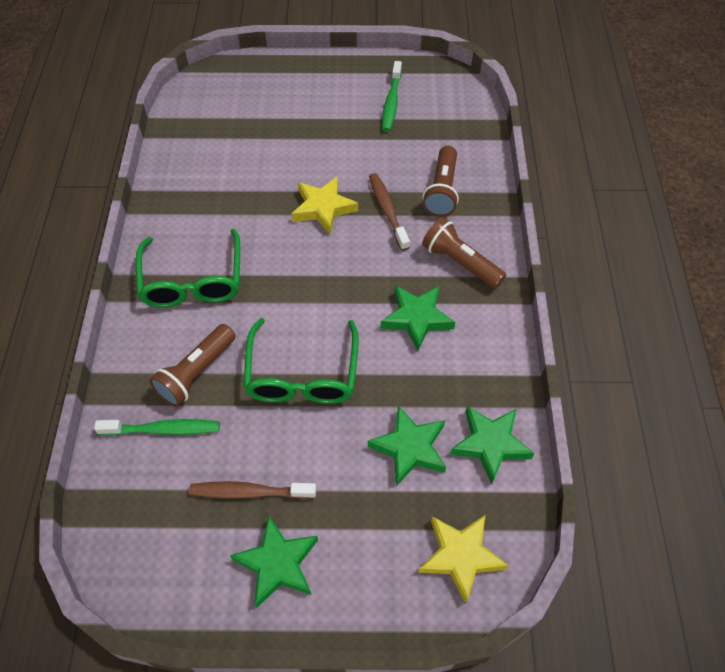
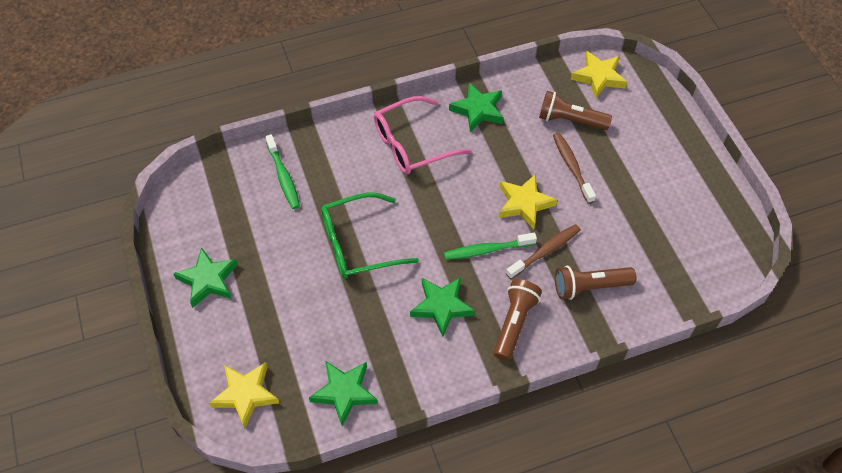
camera: 70 degrees right, 0 degrees up
(192, 281) = (412, 144): green glasses -> pink glasses
(196, 373) = (334, 178): brown flashlight -> brown flashlight (570, 120)
(202, 99) = (598, 77): none -> yellow star
(249, 492) = (254, 245): brown toothbrush -> brown toothbrush (572, 167)
(391, 102) = (678, 214): green toothbrush -> green toothbrush (487, 250)
(410, 448) = (321, 336): green star -> green star (478, 110)

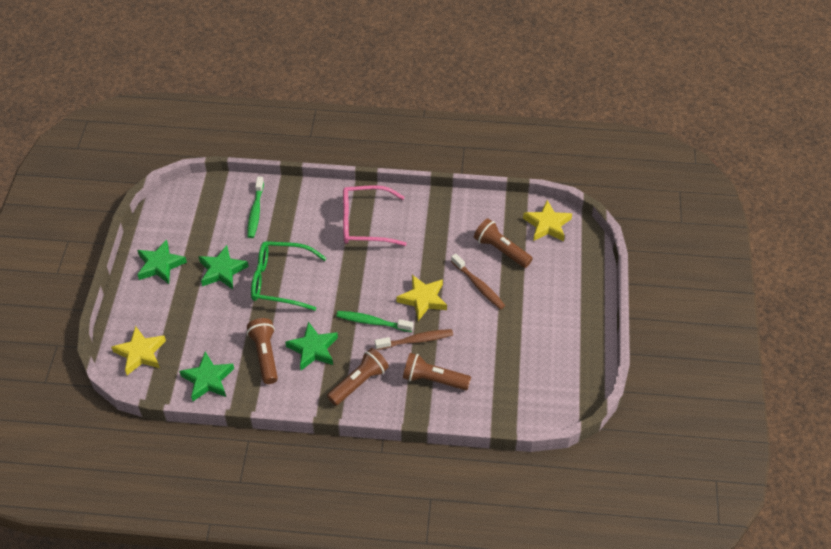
camera: 25 degrees right, 5 degrees down
(393, 336) = (265, 355): none -> brown flashlight
(478, 110) = (432, 215): green star -> green star (222, 270)
(572, 167) = (479, 286): brown toothbrush -> brown toothbrush turned 135 degrees clockwise

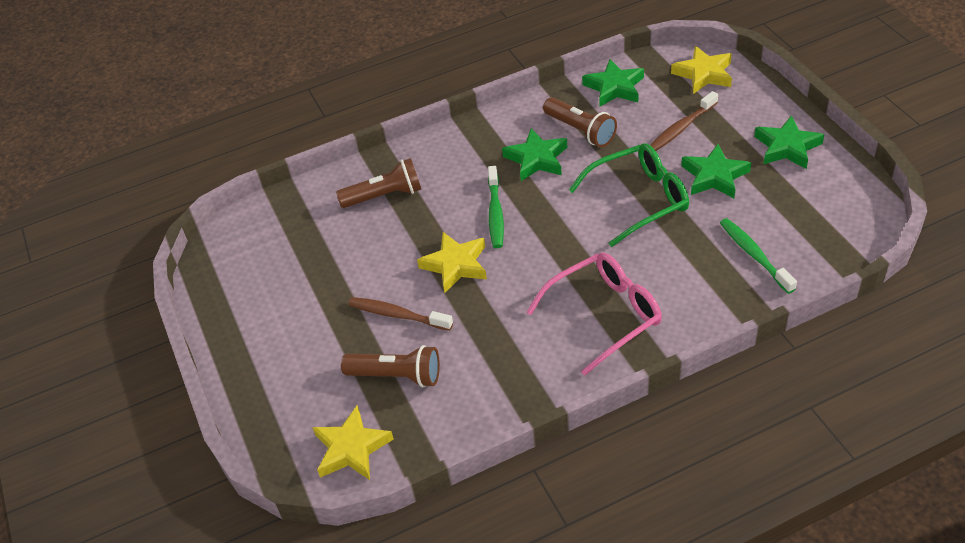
camera: 155 degrees right, 5 degrees down
(359, 382) = (462, 156): brown flashlight -> none
(372, 322) = (495, 213): green toothbrush -> green toothbrush turned 105 degrees clockwise
(416, 340) = (431, 221): brown toothbrush -> brown toothbrush (681, 128)

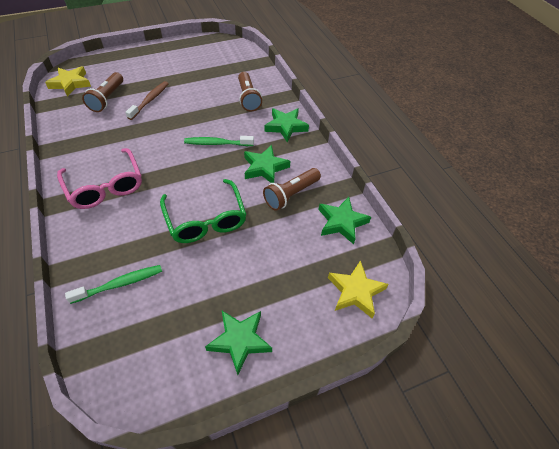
camera: 85 degrees right, 5 degrees up
(456, 265) = (178, 124): yellow star -> none
(681, 128) = (282, 261): brown toothbrush -> none
(714, 176) = (217, 274): green star -> green star (286, 126)

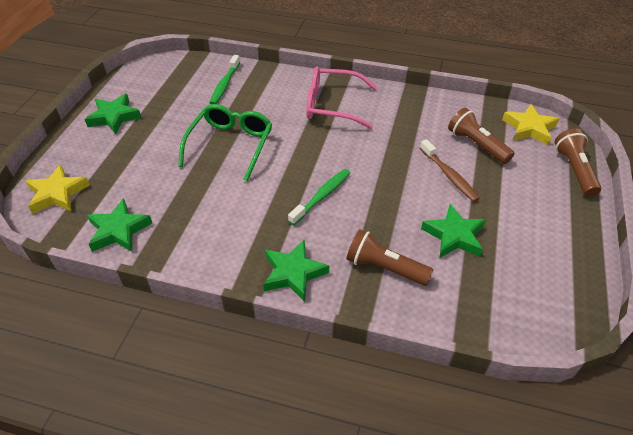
camera: 130 degrees right, 5 degrees down
(206, 220) = (230, 145): green glasses -> green glasses turned 90 degrees clockwise
(265, 167) = (248, 215): green star -> green star (454, 235)
(291, 195) = (192, 214): brown flashlight -> brown flashlight (574, 170)

